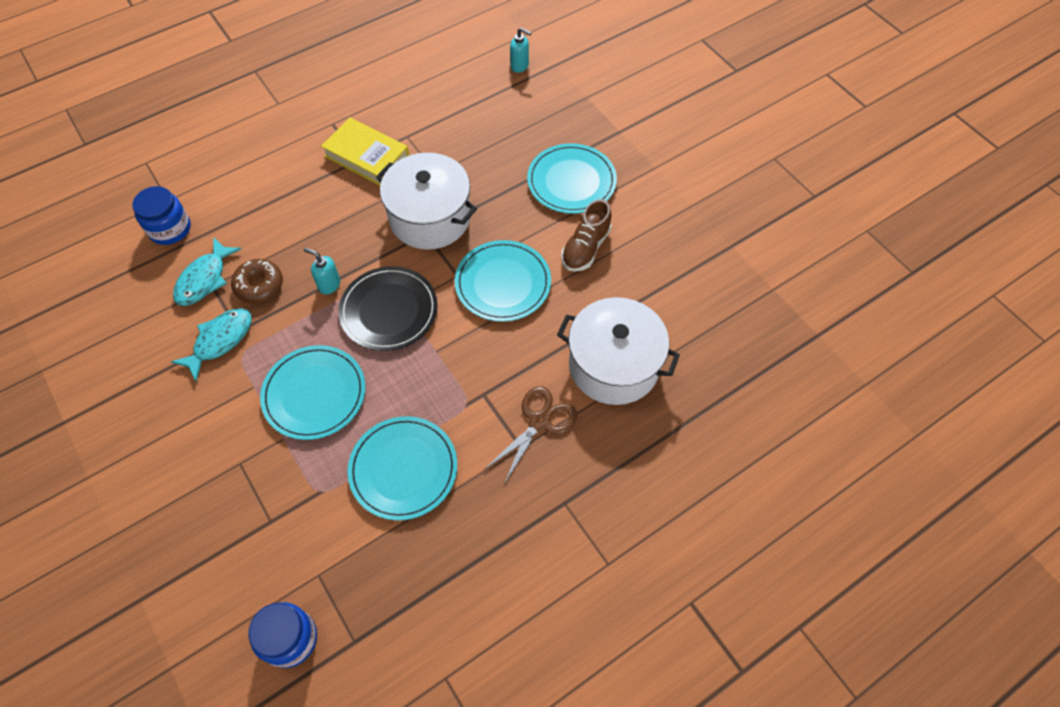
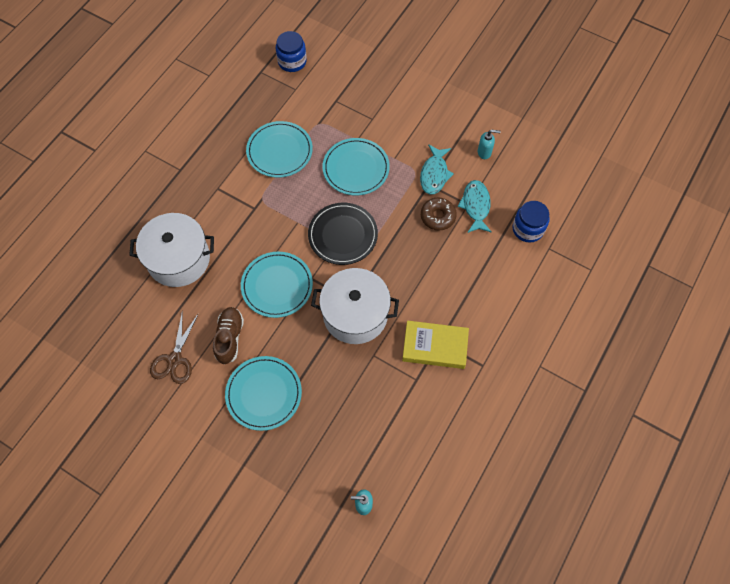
camera: 155 degrees right, 5 degrees up
(329, 284) = (393, 236): turquoise soap dispenser -> turquoise soap dispenser (484, 152)
(539, 422) = (212, 206): brown scissors -> brown scissors (175, 359)

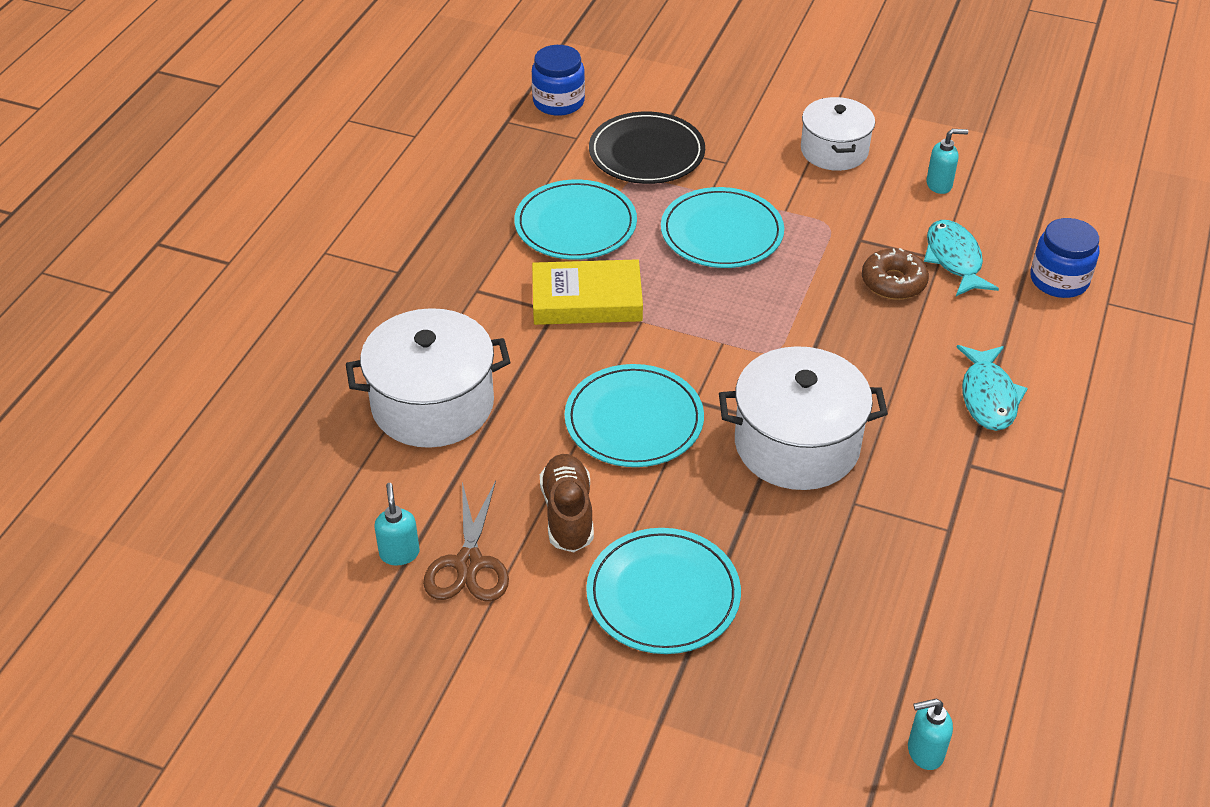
camera: 10 degrees left, 20 degrees down
(143, 348) = (399, 553): none -> turquoise soap dispenser
(343, 235) = (731, 329): black plate -> black plate (646, 153)
(434, 119) = (834, 151): none -> white pot
(434, 174) = (864, 224): turquoise fish -> turquoise fish (988, 396)
(435, 347) = (963, 474): yellow book -> yellow book (587, 300)

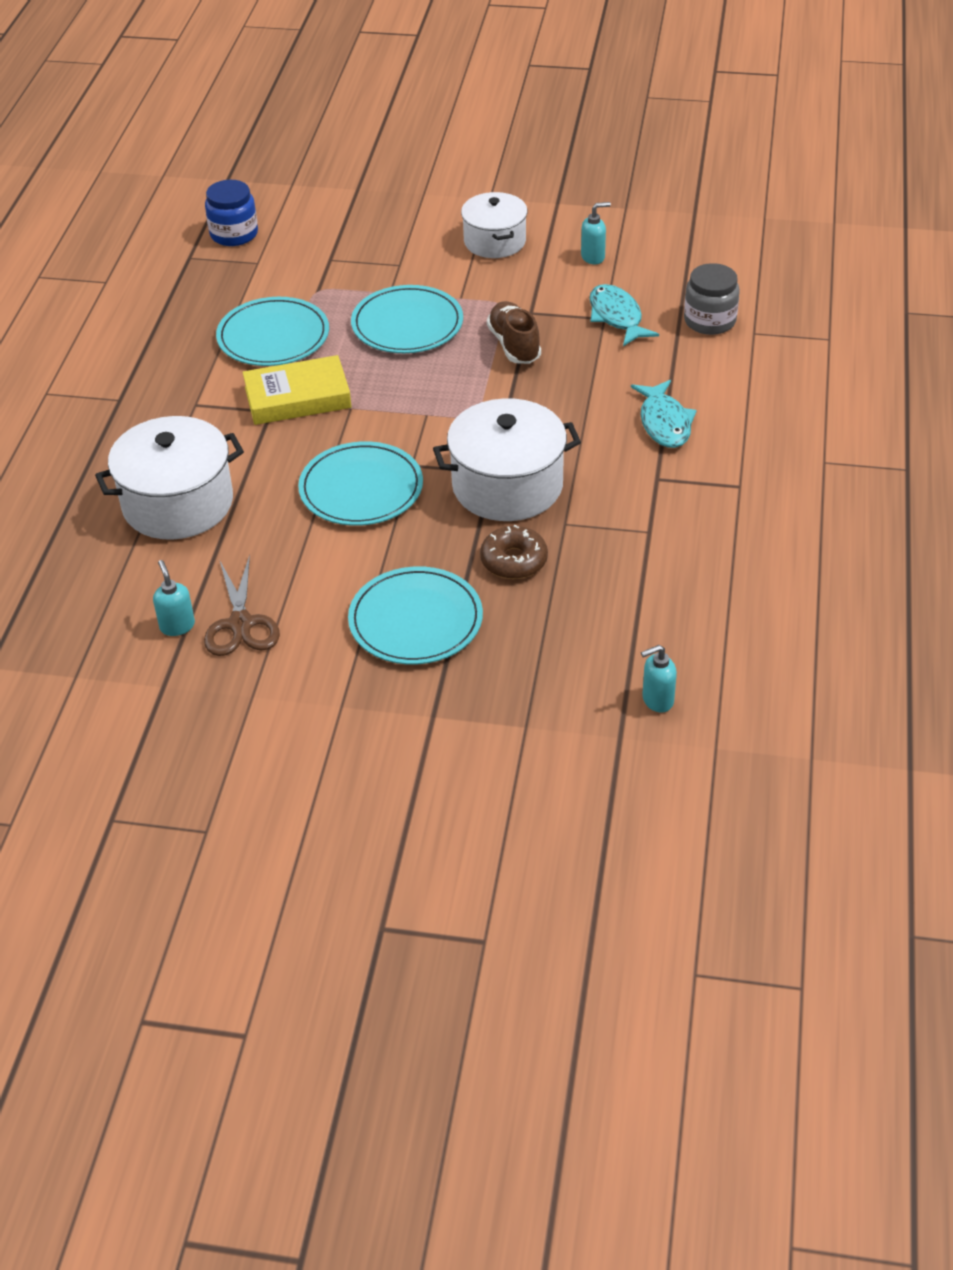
camera: 10 degrees left, 0 degrees up
(568, 514) = (319, 571): brown shoe -> brown shoe (514, 345)
(646, 153) = (325, 266): black plate -> none
(893, 282) = (567, 343): brown donut -> brown donut (514, 560)
(1059, 280) = (709, 321): blue jar -> grey jar

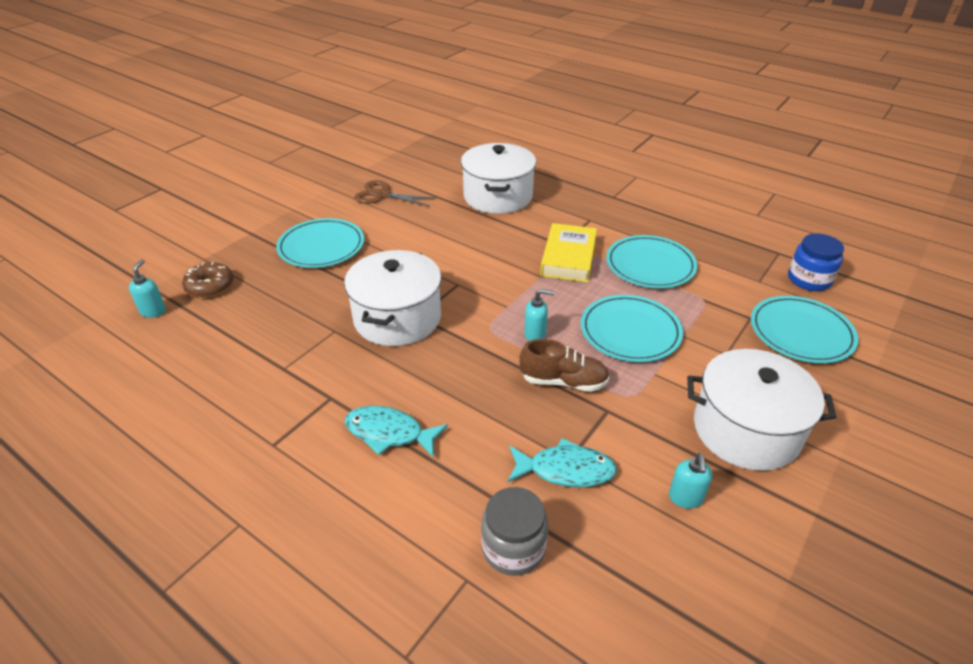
camera: 115 degrees right, 5 degrees down
(177, 626) = (401, 179): turquoise soap dispenser -> turquoise soap dispenser (535, 334)
(361, 488) = (452, 258): turquoise plate -> turquoise plate (801, 332)
(494, 241) = (746, 430): white pot -> white pot, size x1.52
(514, 560) = (326, 296): brown donut -> brown donut (210, 286)

